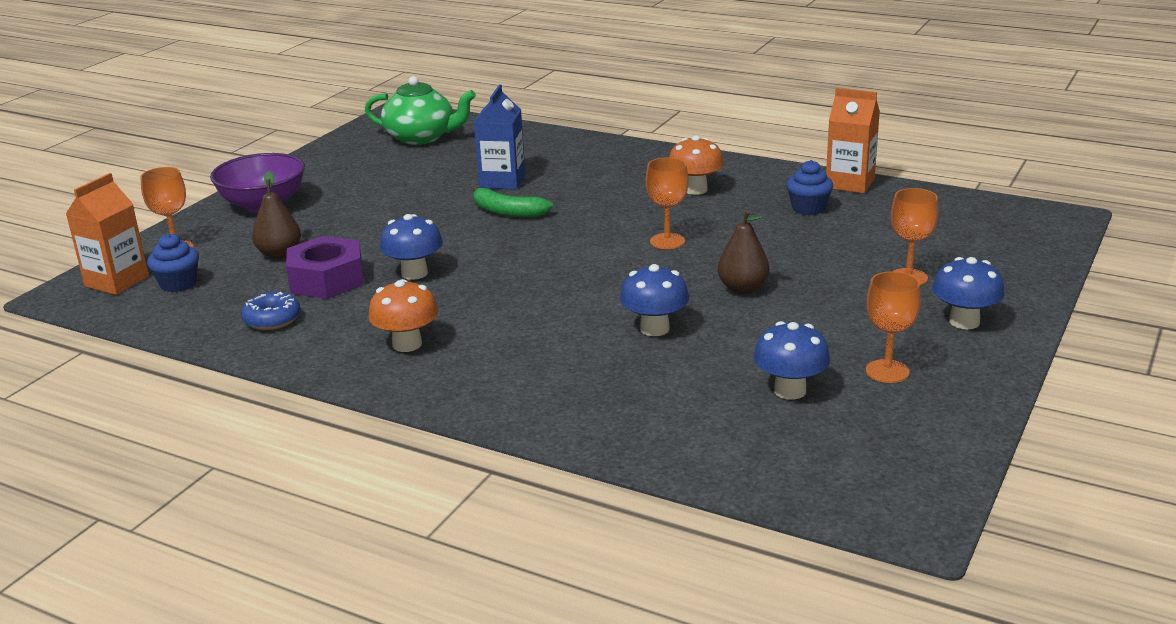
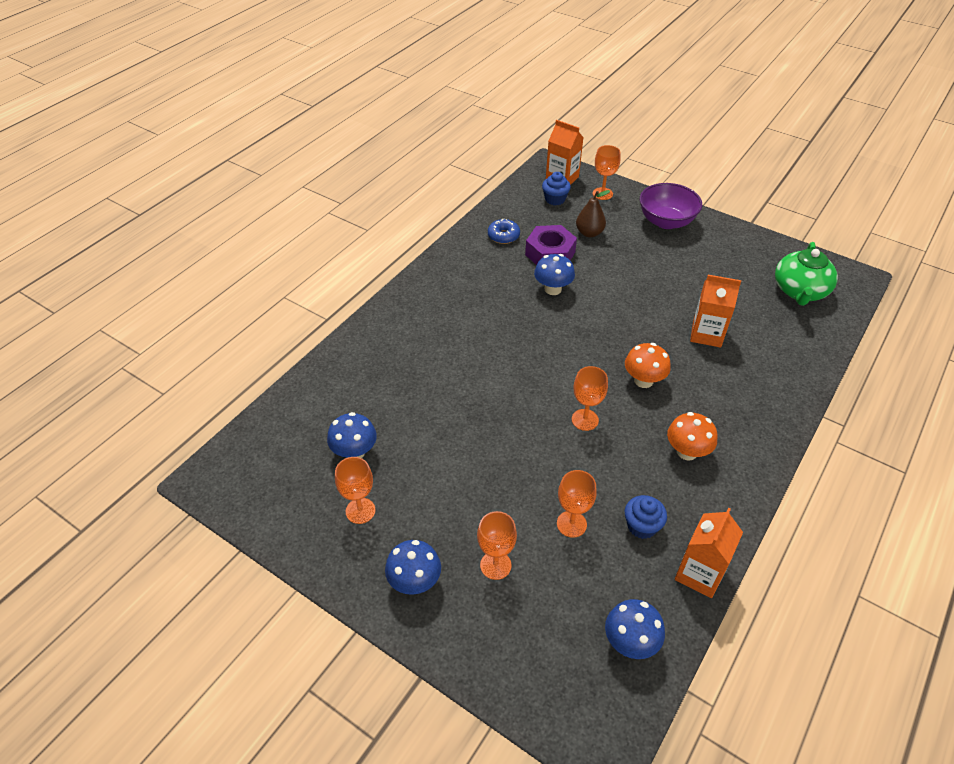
camera: 95 degrees right, 20 degrees up
(407, 344) = (461, 287): orange mushroom -> orange mushroom (643, 380)
(502, 181) = (706, 334): blue carton -> orange carton
(507, 212) = (647, 335): green banana -> none
(654, 329) = (451, 396): blue mushroom -> blue mushroom (630, 642)
(743, 288) = (498, 452): brown pear -> none
(827, 241) = (571, 524): none -> orange goblet

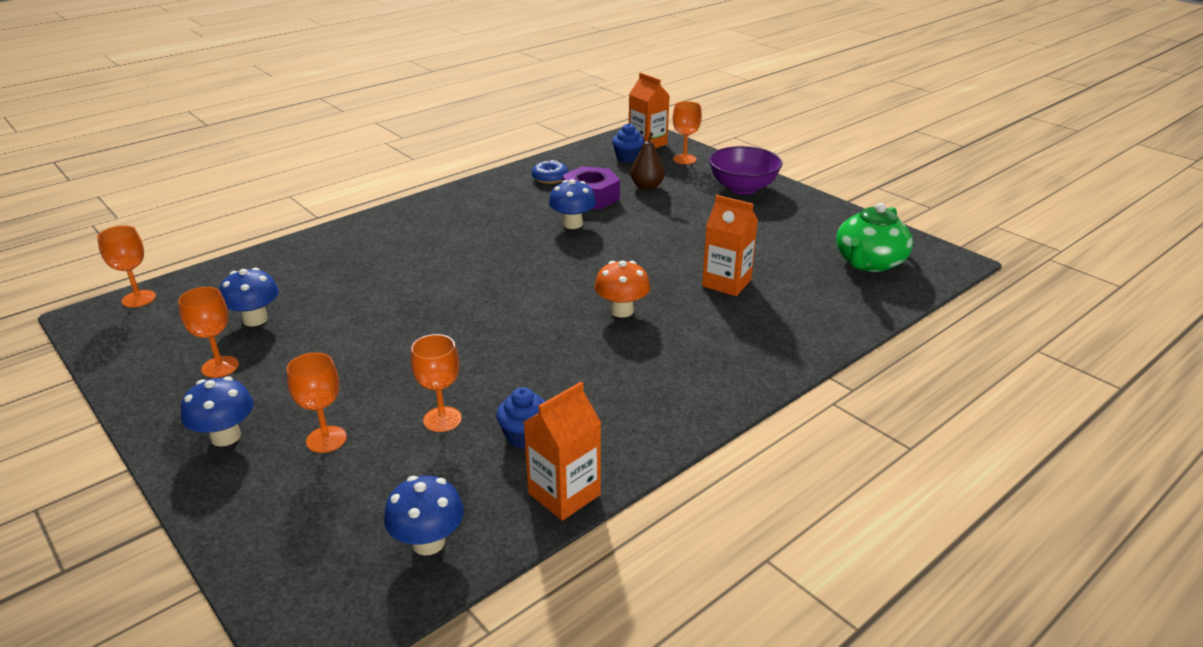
camera: 15 degrees right, 15 degrees down
(585, 420) = (527, 333): orange goblet -> orange goblet (139, 299)
(687, 452) = (629, 379): orange mushroom -> none

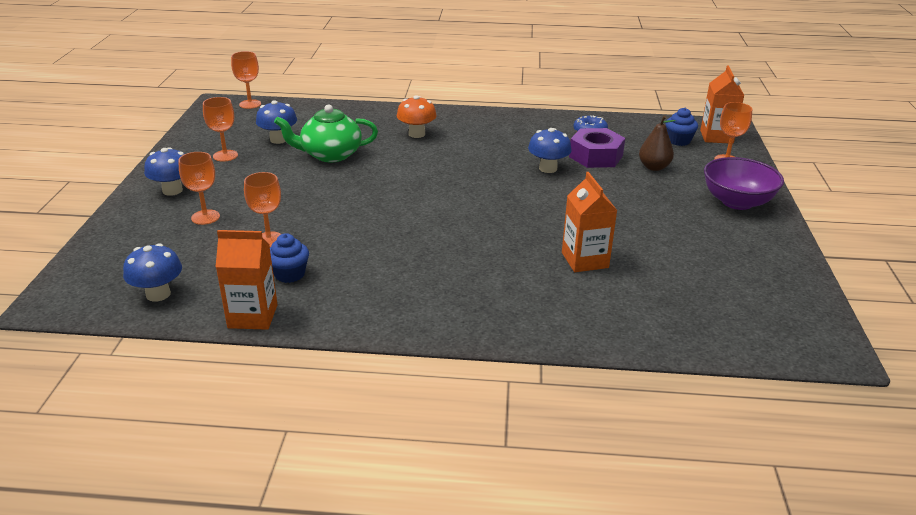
camera: 45 degrees right, 0 degrees up
(621, 311) = (475, 238): orange mushroom -> orange mushroom (416, 134)
(869, 262) = (741, 309): green teapot -> green teapot (330, 155)

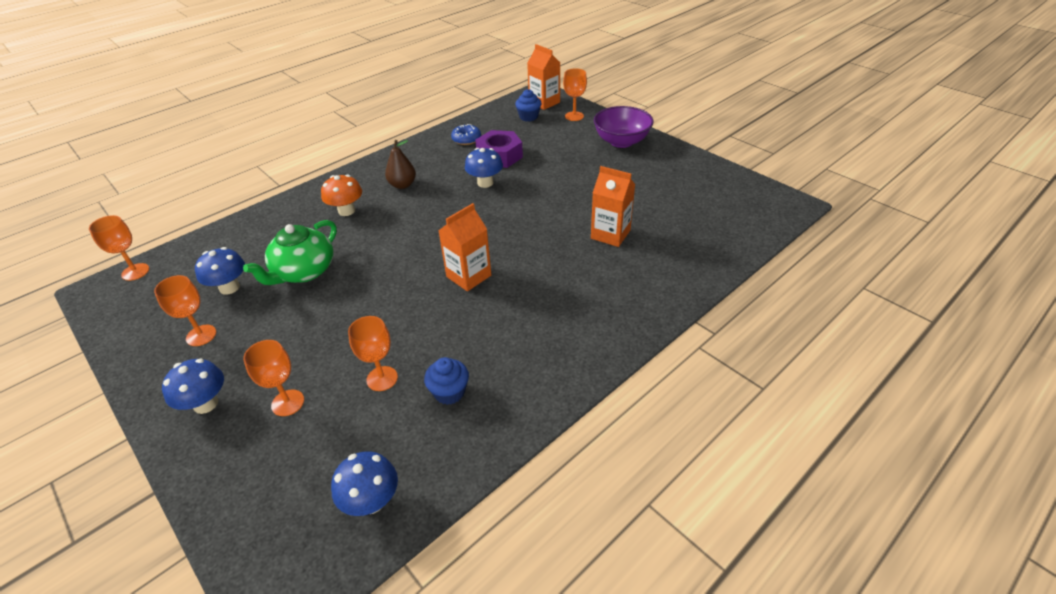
camera: 45 degrees left, 10 degrees up
(252, 316) = (482, 448): orange carton -> orange carton (468, 276)
(654, 167) = (544, 144): brown pear -> brown pear (402, 185)

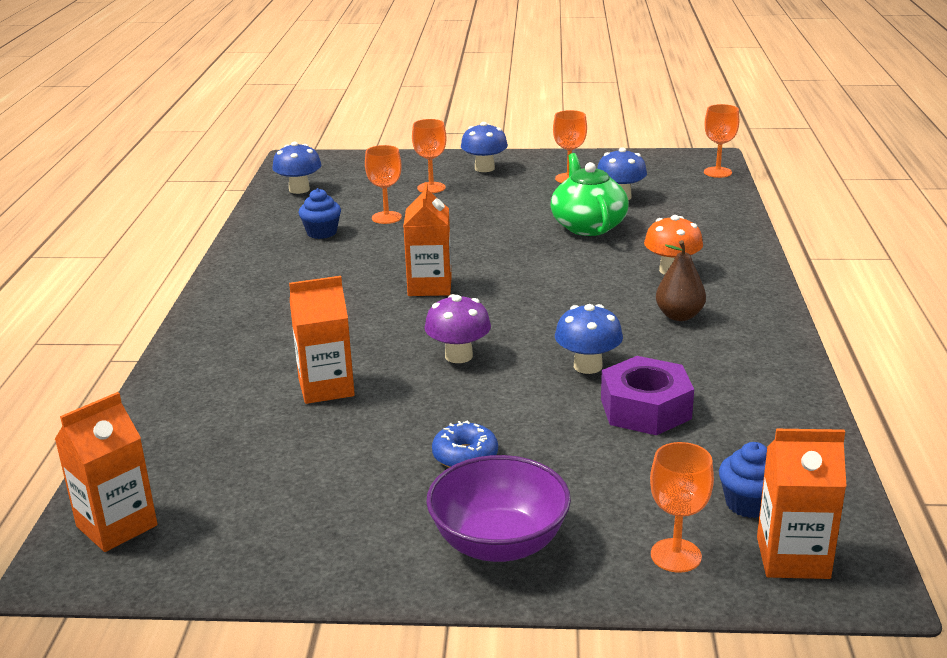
camera: 135 degrees right, 15 degrees down
(466, 139) = (747, 407): blue donut -> blue donut (465, 456)
(527, 218) = (458, 356): none -> purple mushroom
(762, 212) = (117, 526): none -> orange carton

